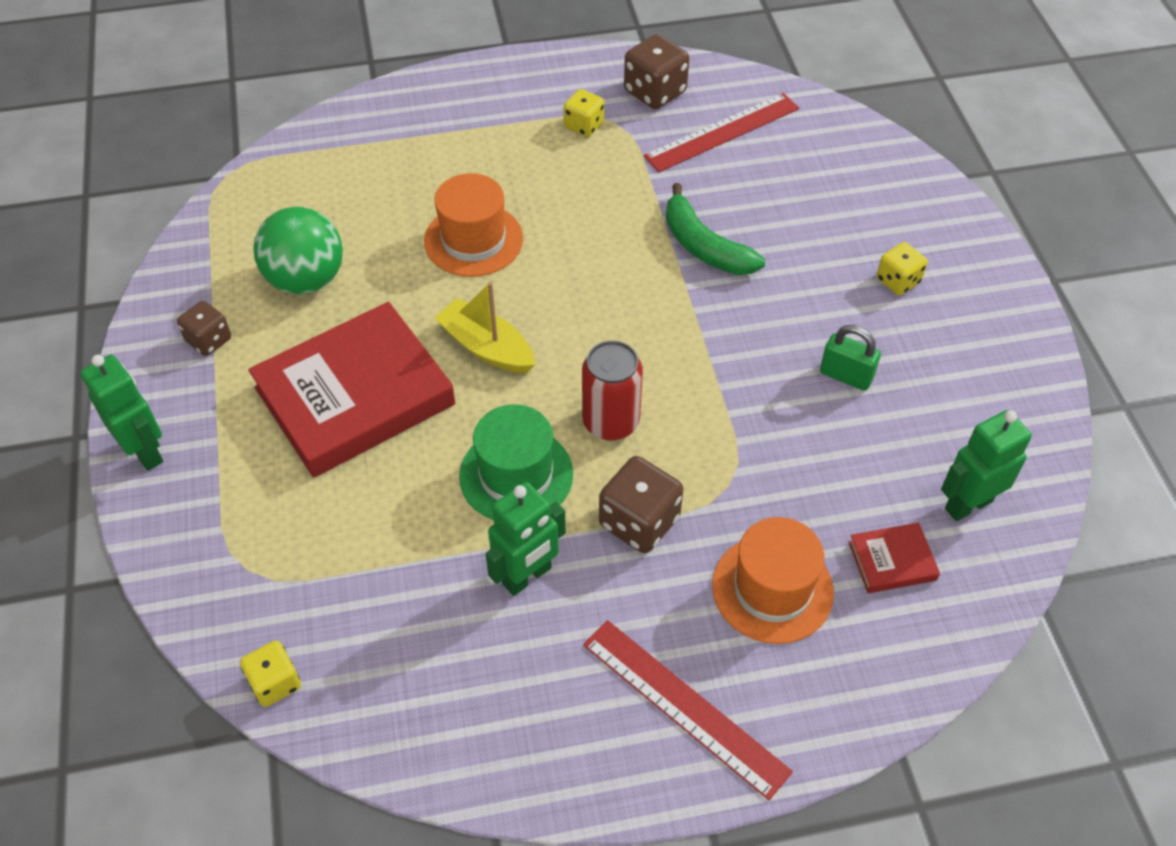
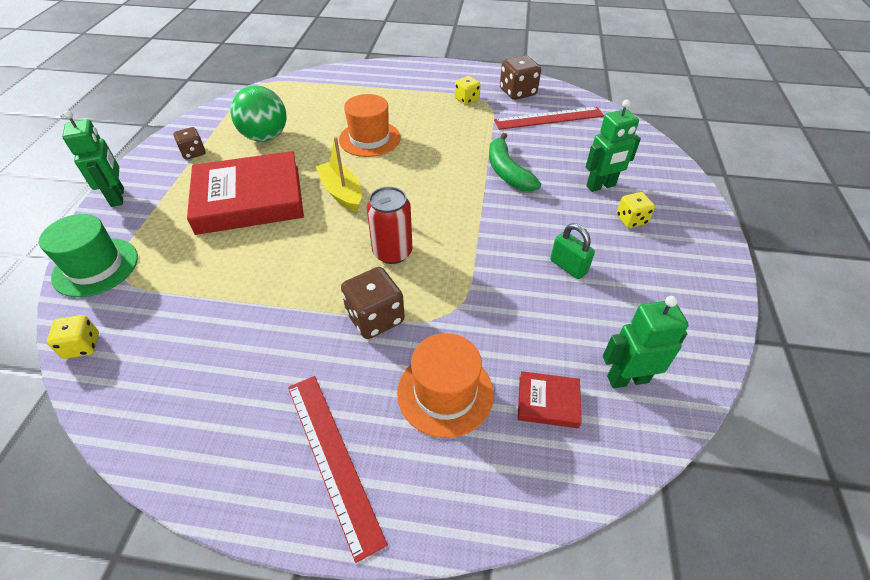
camera: 20 degrees right, 5 degrees down
(516, 475) = (313, 266): green hat -> green hat (95, 267)
(527, 576) = (280, 330): green robot -> green robot (601, 186)

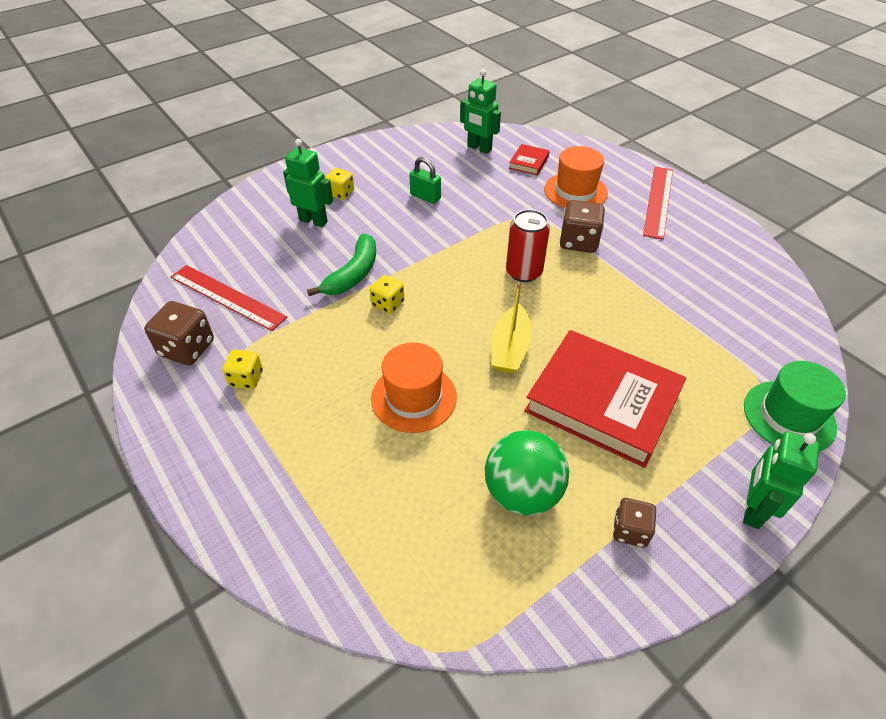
camera: 135 degrees left, 0 degrees up
(82, 346) = (805, 344): yellow dice -> yellow dice (388, 304)
(548, 402) = (529, 162): red book -> red book turned 60 degrees clockwise
(568, 267) = (425, 197): green padlock -> green padlock turned 60 degrees counterclockwise

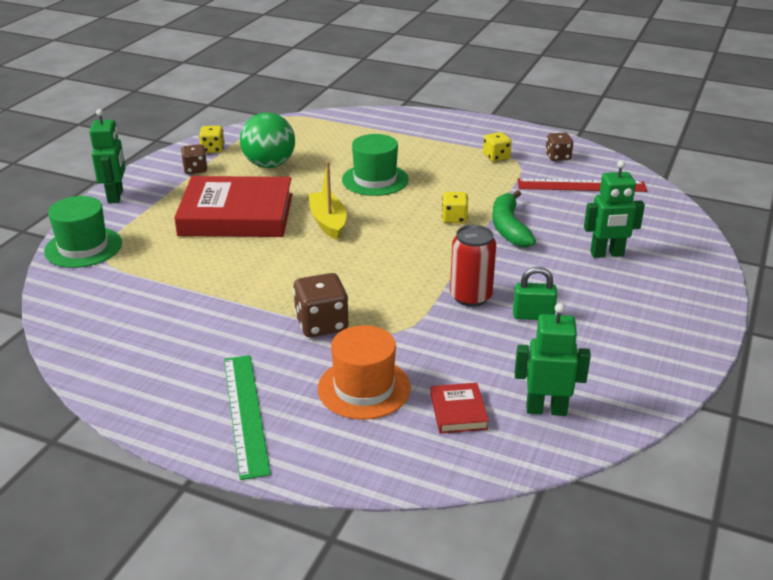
camera: 150 degrees right, 15 degrees down
(187, 348) = (558, 157): brown dice -> brown dice, size x0.63
(341, 193) = (624, 288): yellow dice -> yellow dice (213, 149)
(414, 397) = (375, 180): orange hat -> green hat
(524, 272) = (359, 277): red can -> red can (470, 297)
(658, 201) = (245, 413): red ruler -> green ruler

